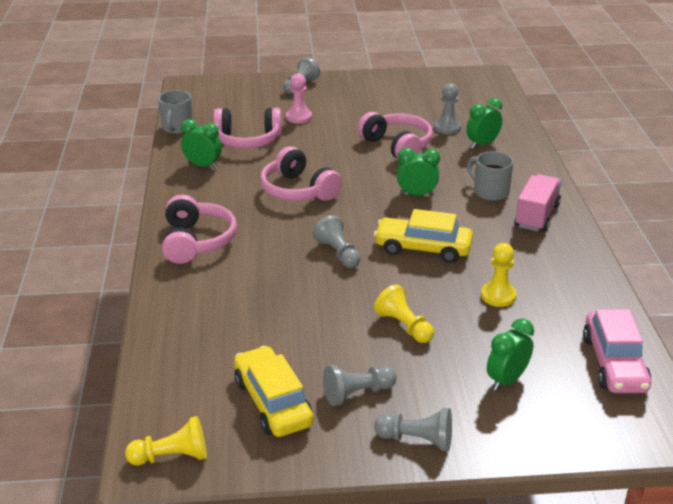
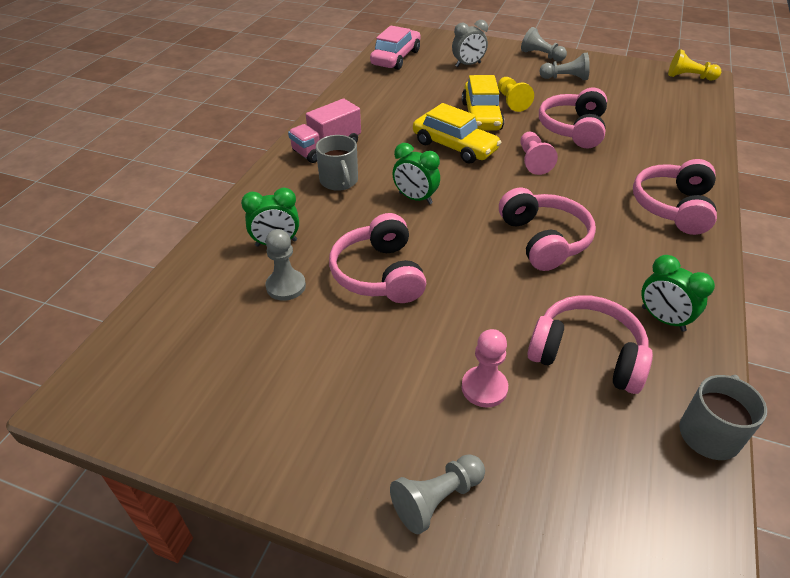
camera: 155 degrees left, 10 degrees up
(273, 402) = (622, 85): yellow car -> yellow car (481, 116)
(313, 304) = (573, 129): none -> pink headphones
(338, 253) = (533, 161): grey pawn -> pink pawn
(498, 296) = (427, 102): yellow pawn -> none
(506, 380) = (468, 65): green clock -> grey clock

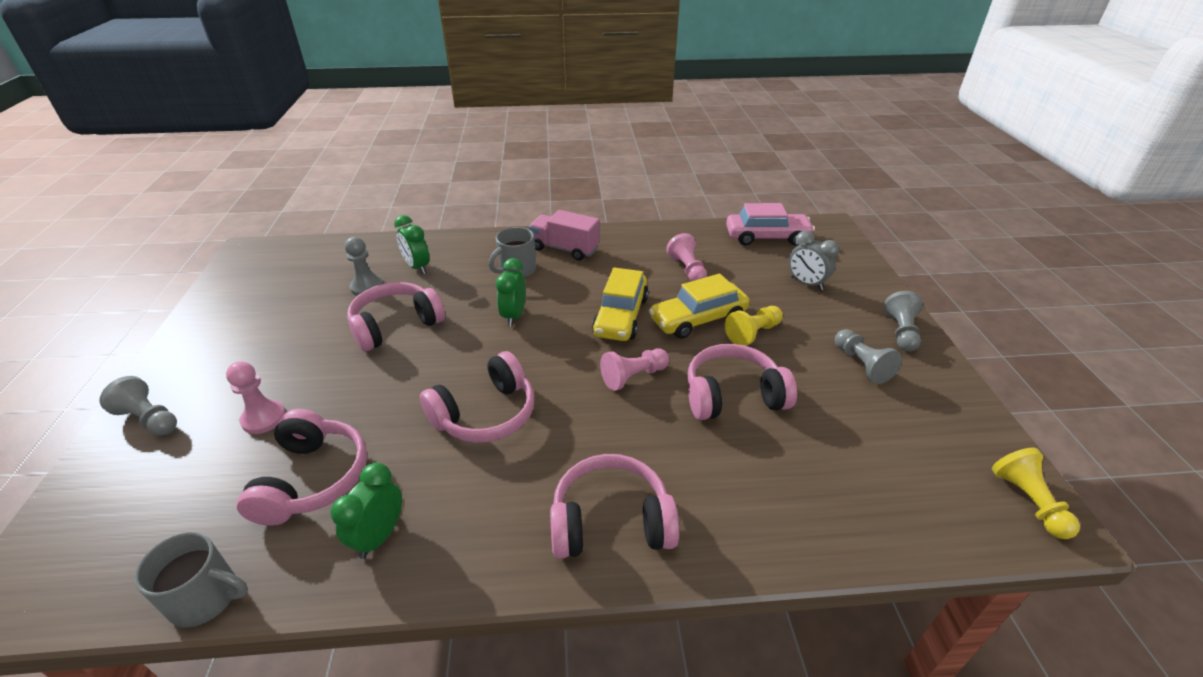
camera: 65 degrees right, 5 degrees down
(412, 101) = (687, 269): none -> pink pawn

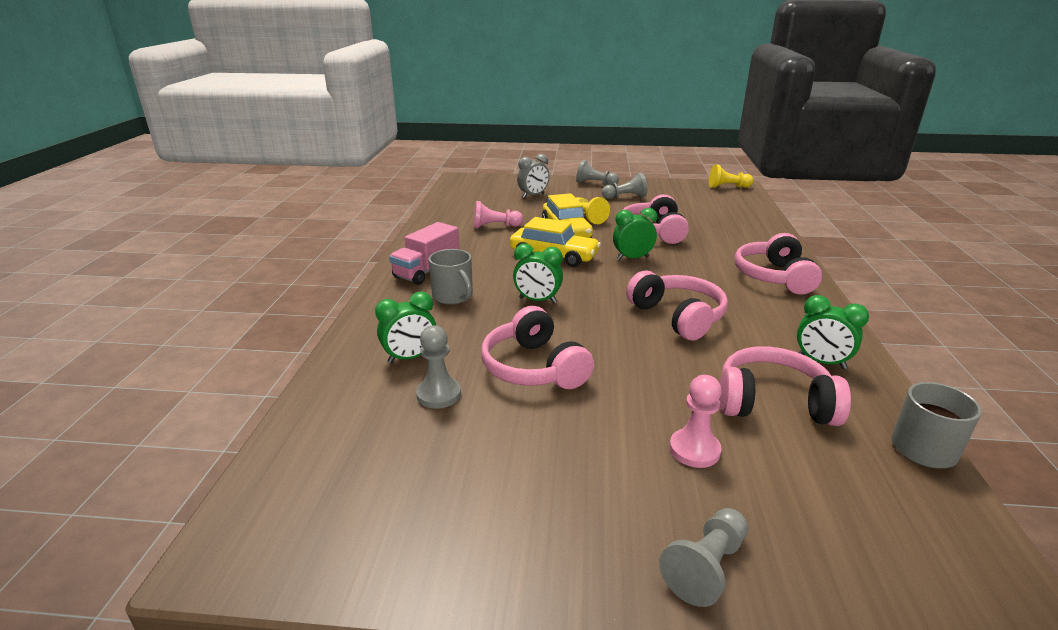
camera: 80 degrees left, 10 degrees down
(633, 376) = (632, 258): pink pawn -> green clock
(767, 237) = (462, 197): pink car -> none

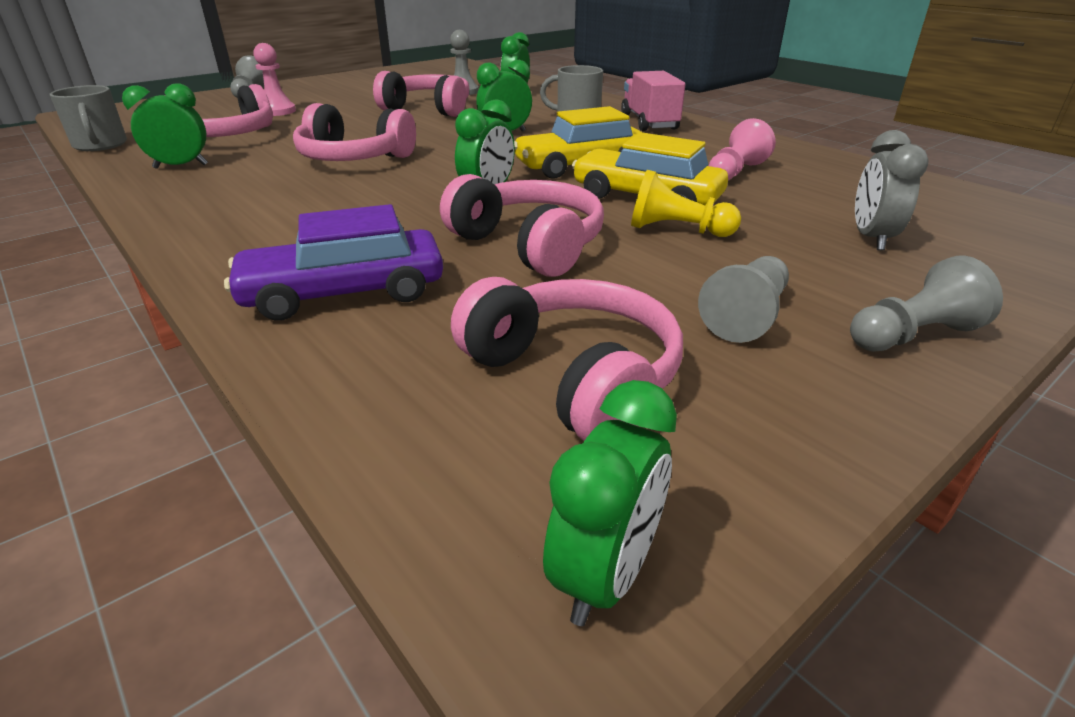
camera: 135 degrees right, 5 degrees up
(727, 187) = (605, 575): yellow pawn -> green clock
(745, 239) = (344, 293): none -> purple car
(774, 277) = (254, 233): pink headphones -> pink headphones (573, 378)

